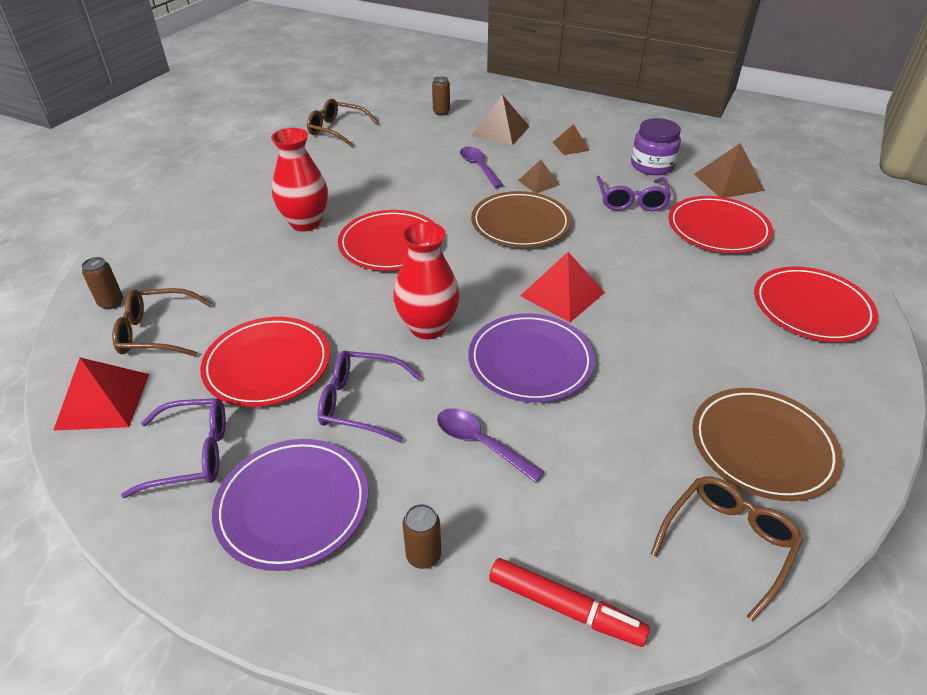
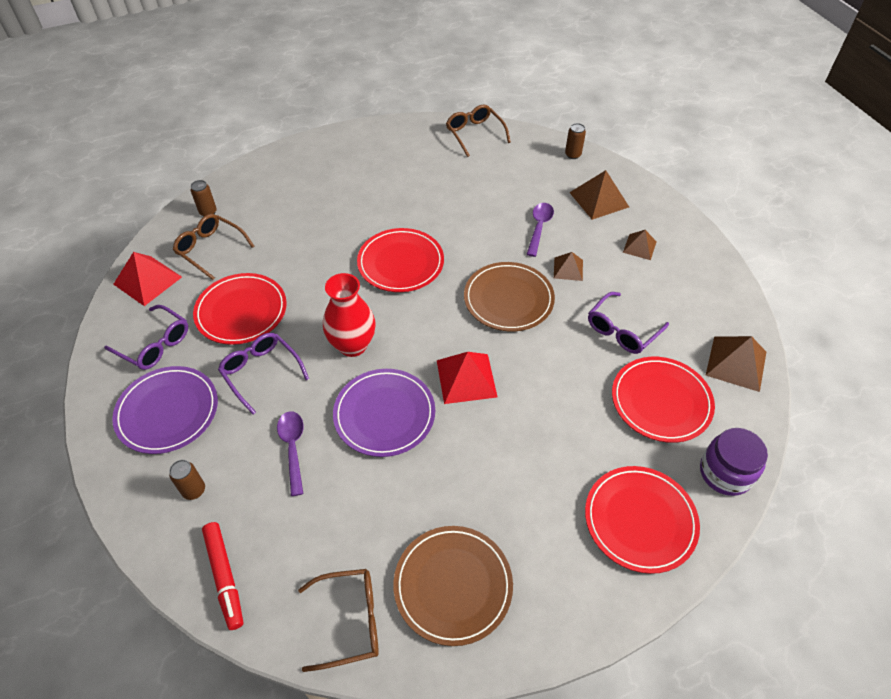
camera: 40 degrees right, 10 degrees up
(305, 223) = (367, 212): red vase -> none
(652, 166) = (686, 306): purple jar -> purple jar (725, 473)

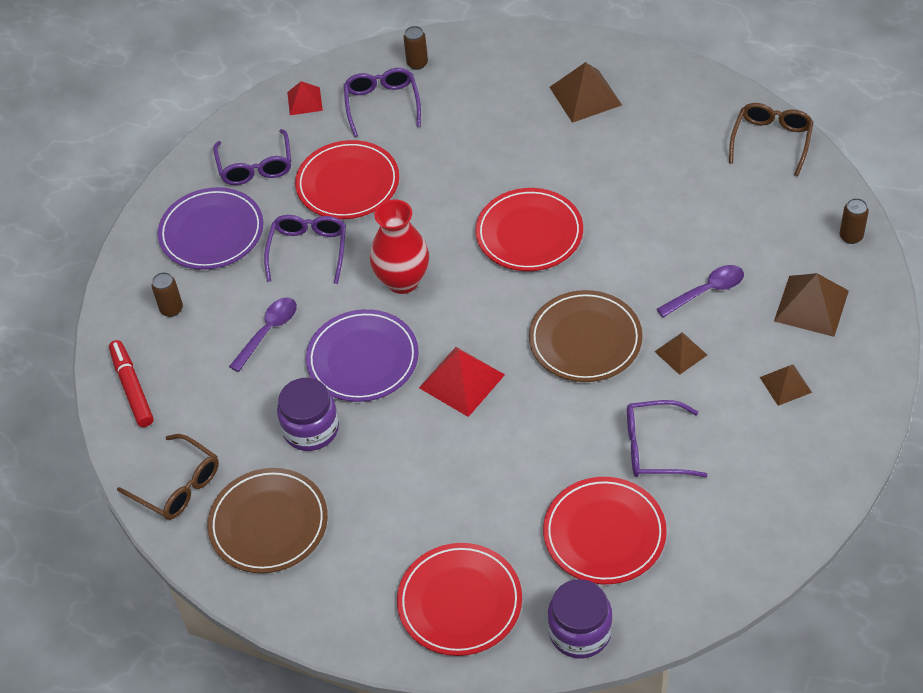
camera: 50 degrees right, 0 degrees up
(148, 280) = (305, 101): red pyramid -> red pyramid, size x0.61
(210, 249) = (382, 104): brown glasses -> purple glasses
(225, 577) = (132, 388): red marker -> red marker turned 135 degrees clockwise
(403, 490) = (311, 429): none -> purple jar
(736, 363) = (723, 561): brown pyramid -> brown pyramid (585, 96)

